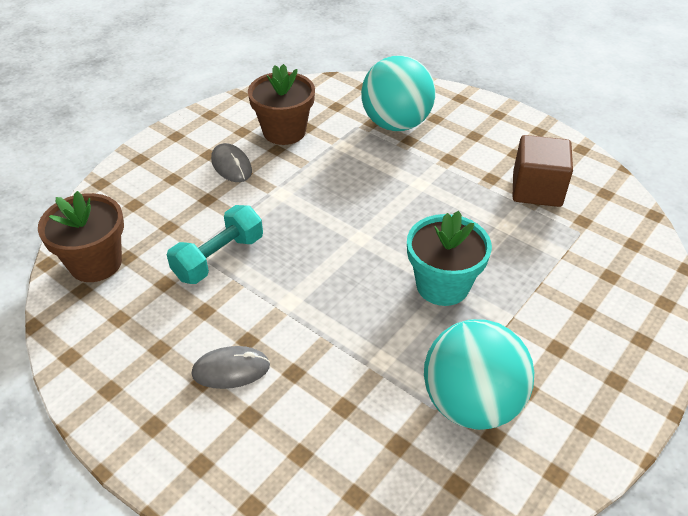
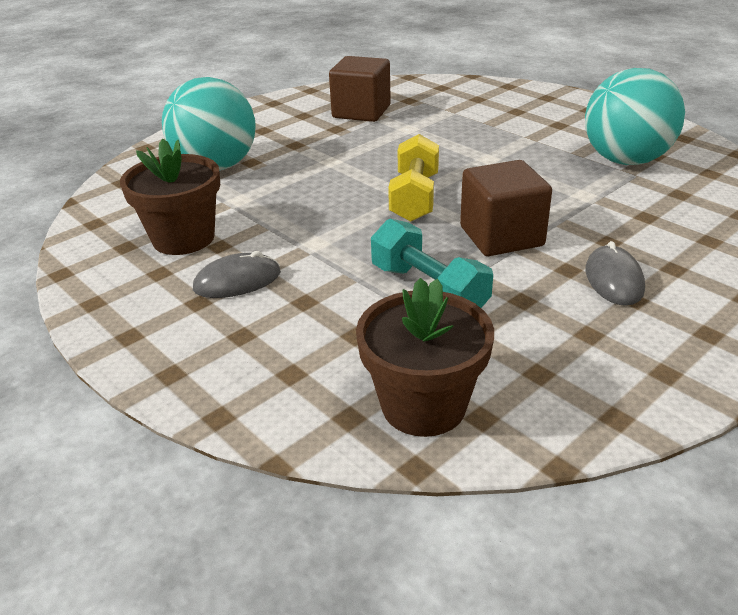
camera: 80 degrees left, 10 degrees down
(297, 298) = (501, 236): none -> brown cube
(359, 240) = (414, 197): none -> yellow dumbbell
(442, 285) = (486, 161): turquoise flower pot -> none

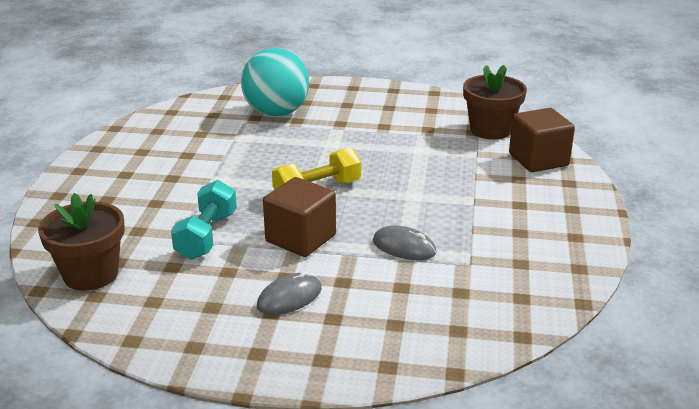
camera: 50 degrees right, 5 degrees down
(183, 238) = (182, 142): brown flower pot -> brown flower pot (490, 130)
(237, 281) = (155, 175): grey mouse -> grey mouse (404, 247)
(361, 112) = (424, 123): brown cube -> brown cube (538, 160)
(625, 160) = (490, 252): turquoise ball -> none

